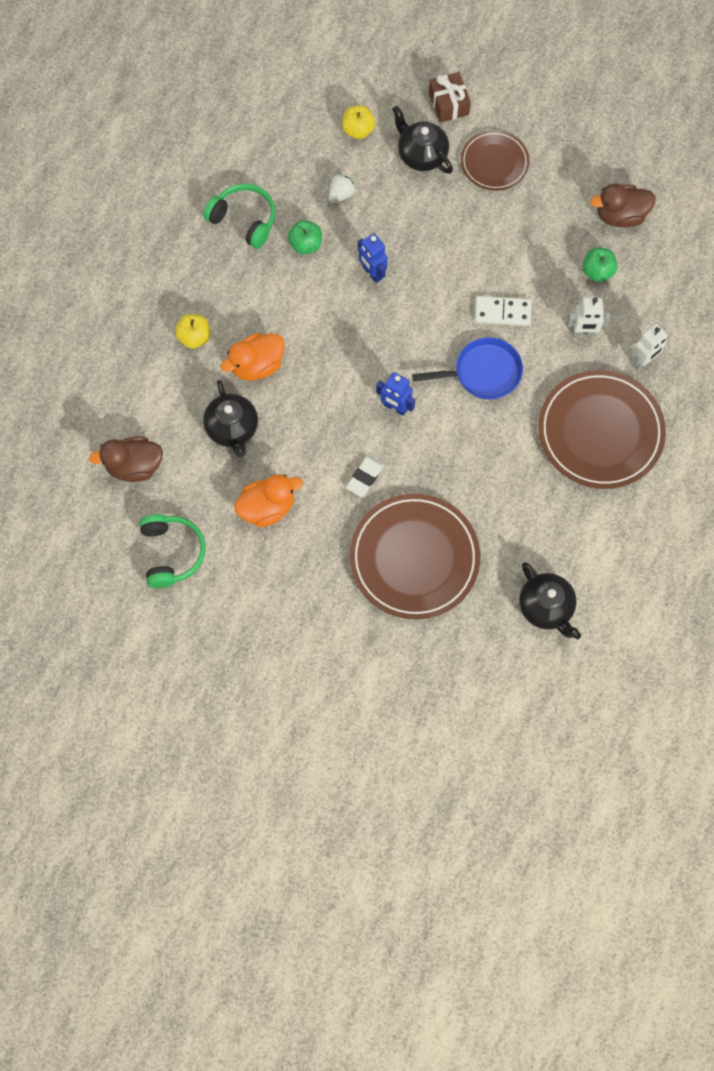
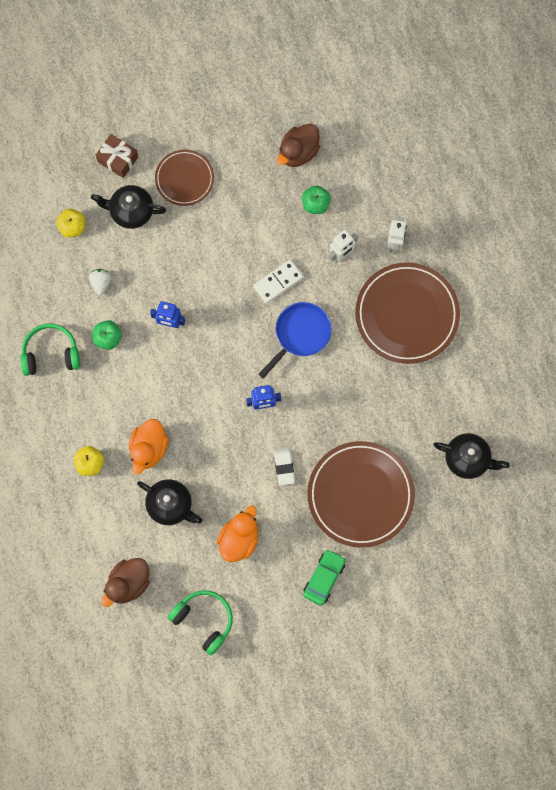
camera: 40 degrees left, 5 degrees up
(314, 605) = (324, 578): none -> green car

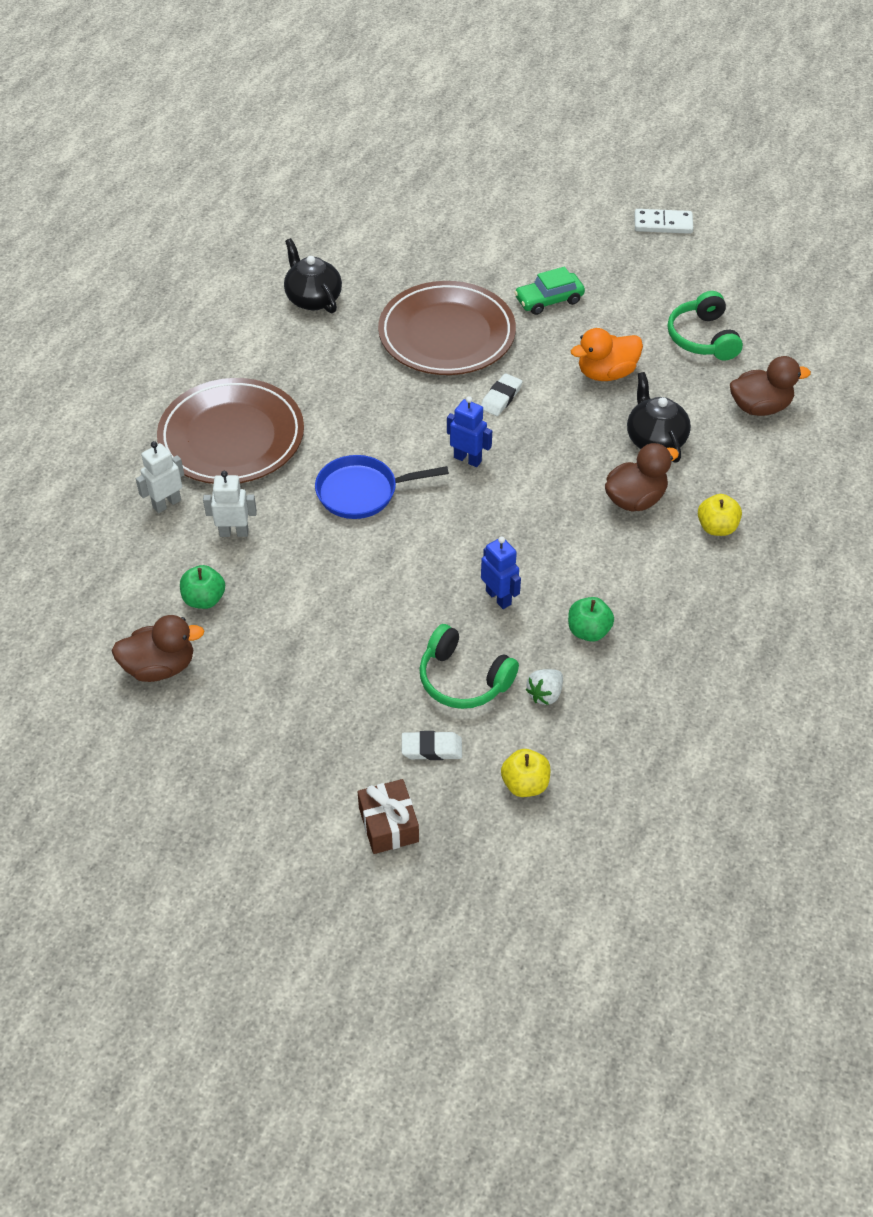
camera: 140 degrees left, 25 degrees down
(50, 354) = (675, 661): green headphones -> green headphones (463, 679)
(131, 211) = (431, 748): black teapot -> white eraser
(148, 449) = (635, 499): orange duck -> brown duck
(184, 179) = (326, 737): brown plate -> none
(278, 282) = (332, 554): white domino -> white domino (663, 224)

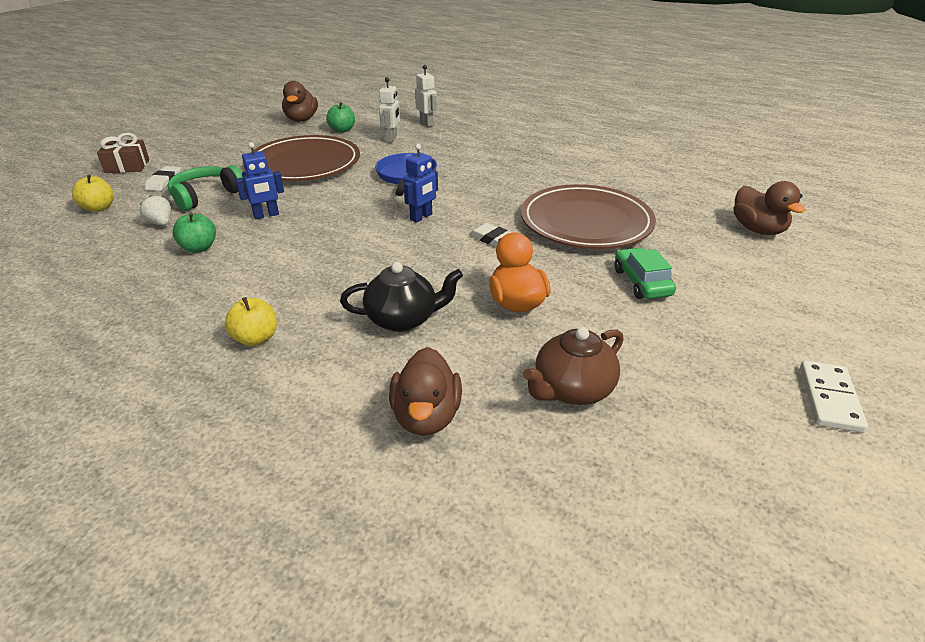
camera: 100 degrees right, 15 degrees down
(231, 437) = (480, 141): brown plate -> brown plate (304, 164)
(313, 298) = (633, 172): black teapot -> none
(635, 499) = (327, 293): brown duck -> brown duck (758, 229)
(702, 338) = (572, 390): green headphones -> brown teapot

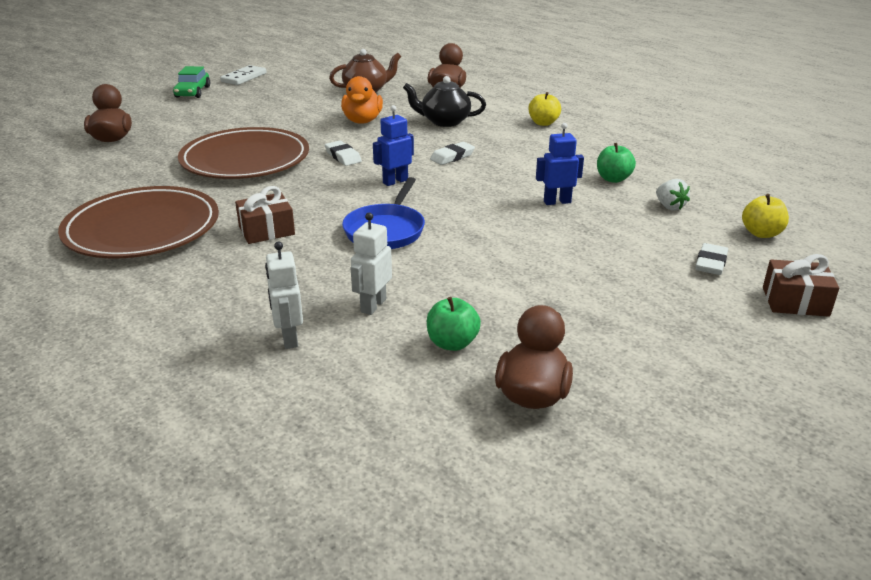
camera: 165 degrees left, 5 degrees down
(206, 196) = (638, 234): green headphones -> none
(304, 164) = (519, 269): brown plate -> brown plate (142, 229)
(374, 255) = (452, 157): none -> white eraser
(493, 166) = (266, 230): none -> brown gift
(641, 282) = (263, 121): green car -> green car (193, 92)

